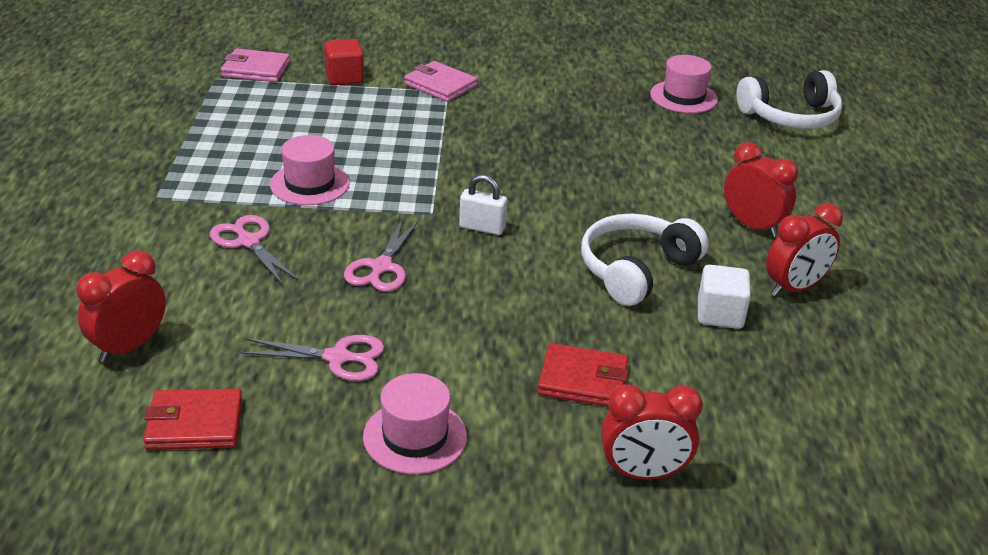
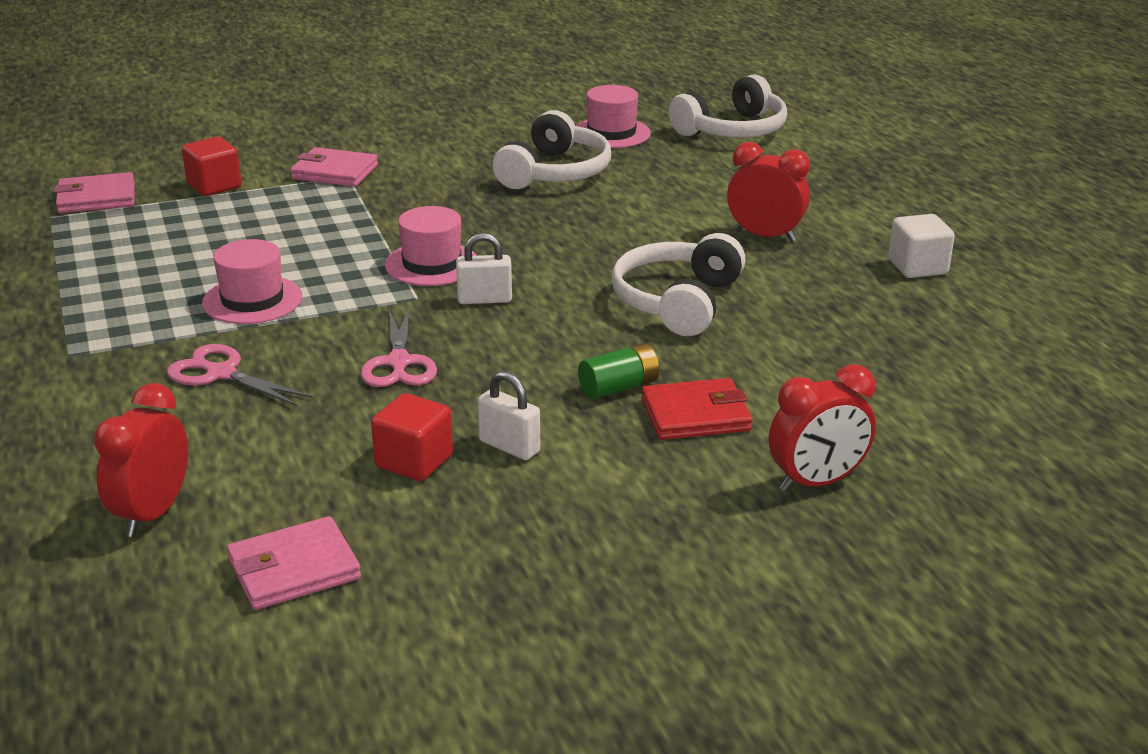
camera: 20 degrees left, 5 degrees down
(195, 424) = (294, 569): red wallet -> pink wallet
(337, 358) = (414, 461): pink scissors -> red cube
(415, 436) = (557, 513): pink hat -> pink hat (432, 264)
(416, 366) = (509, 447): none -> white padlock
(537, 337) = (619, 387): none -> green battery
(612, 124) = (554, 172): none -> white headphones
(719, 314) = (789, 322): white cube -> white cube (917, 267)
(794, 288) = (845, 282): red clock -> none

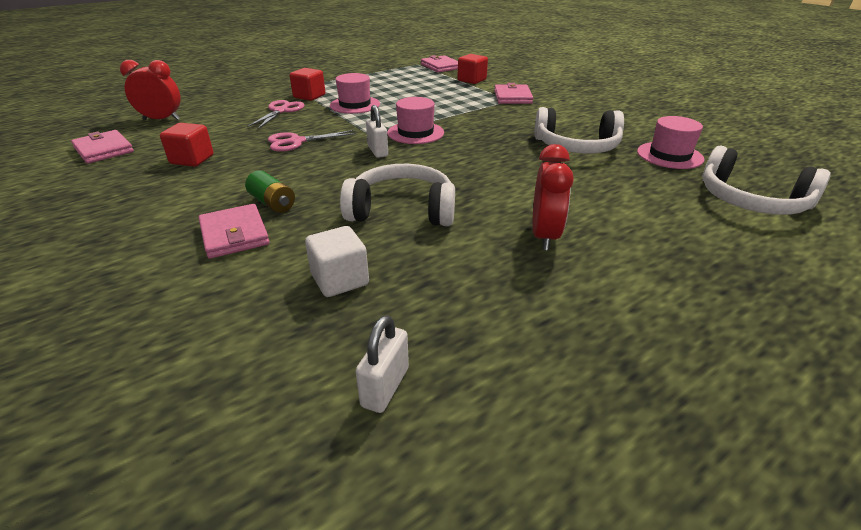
camera: 75 degrees right, 5 degrees up
(155, 341) = (309, 96): none -> red cube
(509, 447) = (202, 180): white padlock -> white padlock (385, 387)
(695, 415) = (234, 234): red wallet -> pink wallet
(816, 482) = (126, 296): red clock -> none
(917, 267) = (545, 334): white cube -> white cube (340, 280)

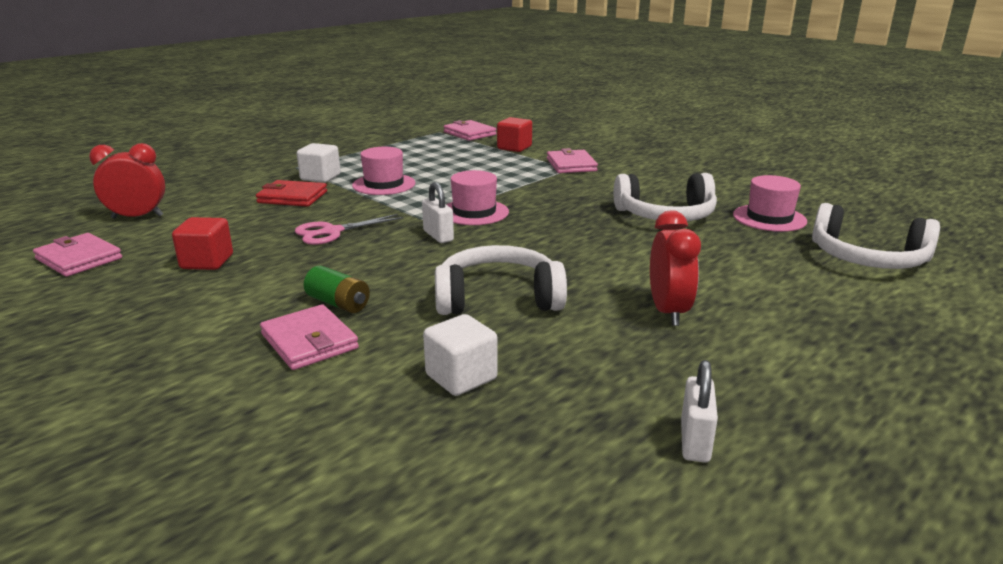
camera: 10 degrees left, 10 degrees down
(281, 111) = (292, 197): pink scissors -> red wallet
(309, 96) = (320, 177): red cube -> white cube
(385, 387) = (562, 475): white padlock -> white padlock (694, 441)

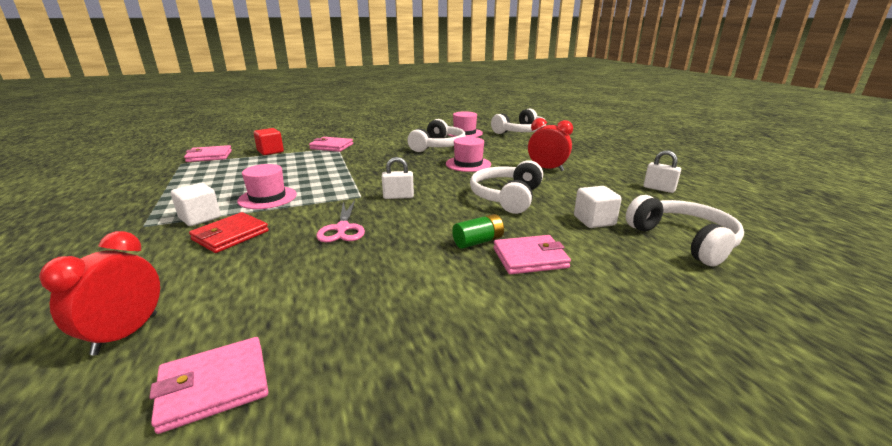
camera: 65 degrees left, 0 degrees up
(207, 262) = (338, 291): red cube -> none
(437, 470) = (683, 240): none -> white headphones
(474, 212) = (372, 181): pink hat -> pink hat (468, 164)

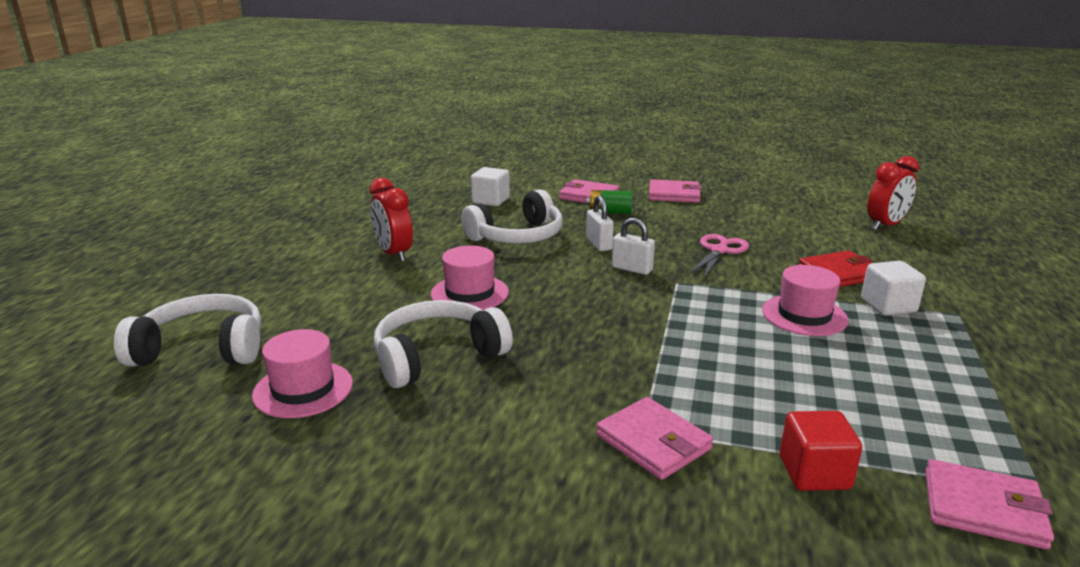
camera: 145 degrees left, 0 degrees up
(214, 386) = (818, 197): pink wallet -> pink wallet (674, 194)
(659, 189) = (361, 204): white padlock -> white padlock (599, 244)
(683, 240) = (465, 178): white headphones -> none

